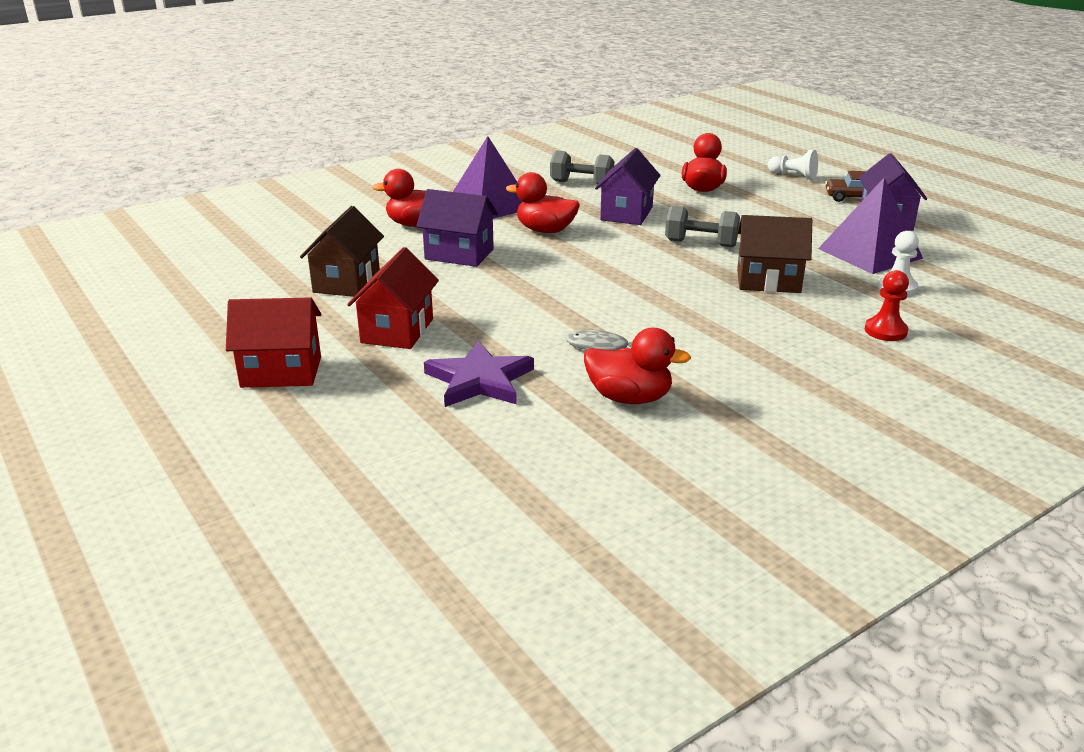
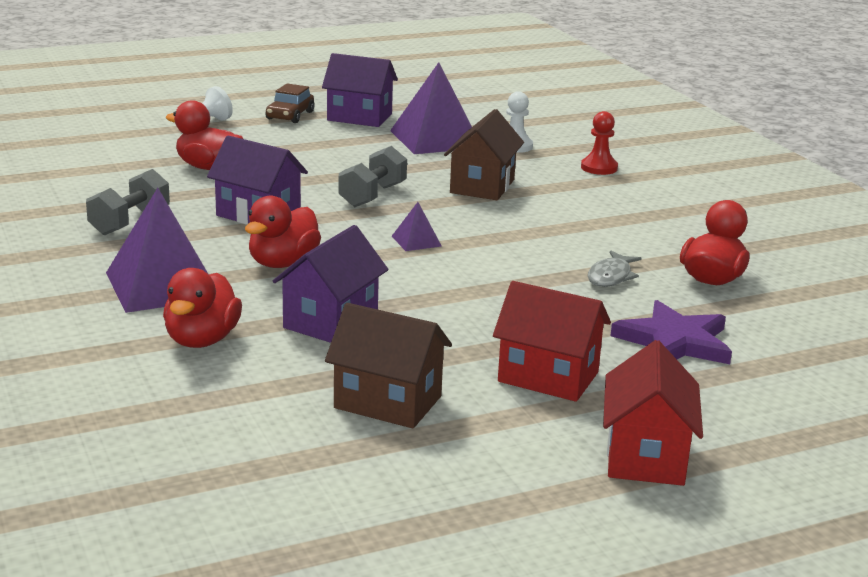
camera: 80 degrees left, 5 degrees down
(619, 267) = (416, 241): none -> purple pyramid

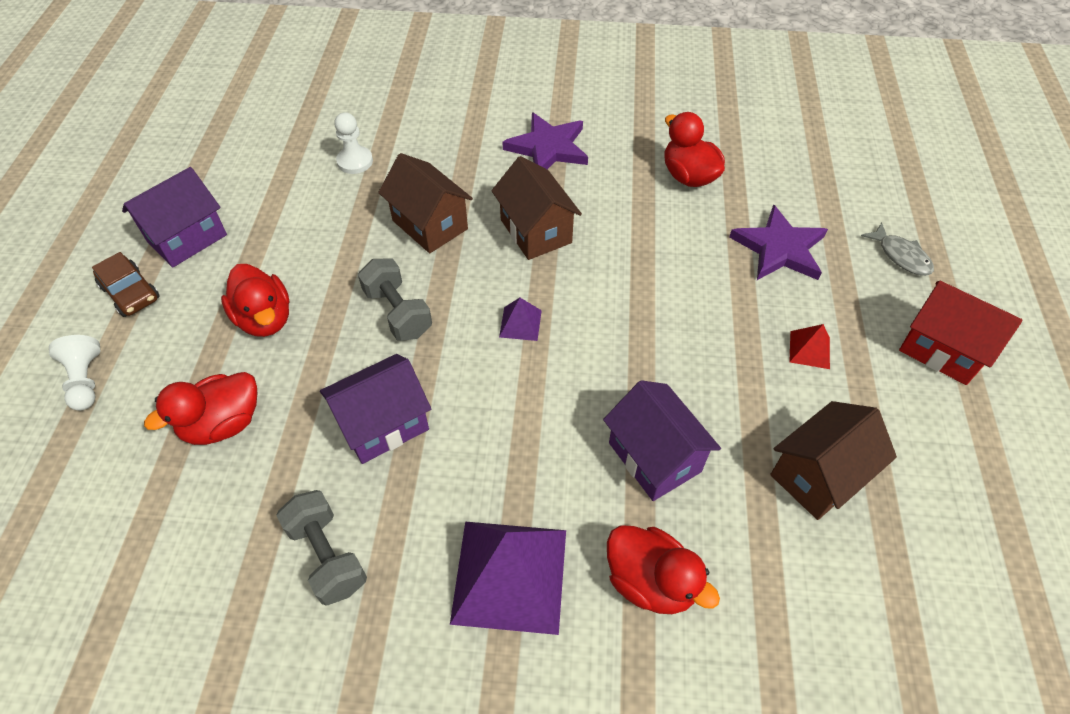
camera: 60 degrees left, 30 degrees up
(283, 263) = (512, 448): red duck -> red duck (265, 319)
(435, 139) = (293, 206): purple pyramid -> none
(533, 226) = (536, 231): none -> brown house
(548, 377) = (809, 349): red house -> red pyramid
(599, 168) = (442, 133): red pawn -> none
(611, 276) = (656, 230): grey fish -> grey fish (901, 256)
(649, 211) = (548, 148): none -> purple star

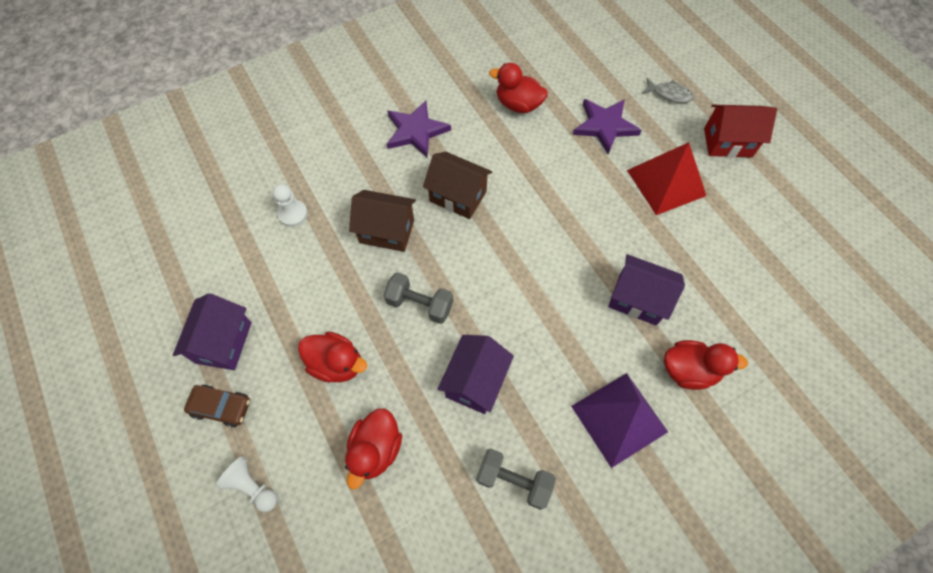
camera: 35 degrees left, 10 degrees up
(520, 323) = (500, 264): purple pyramid -> none
(809, 349) = (666, 182): red pyramid -> red pyramid, size x2.24
(818, 475) = (722, 255): brown house -> none

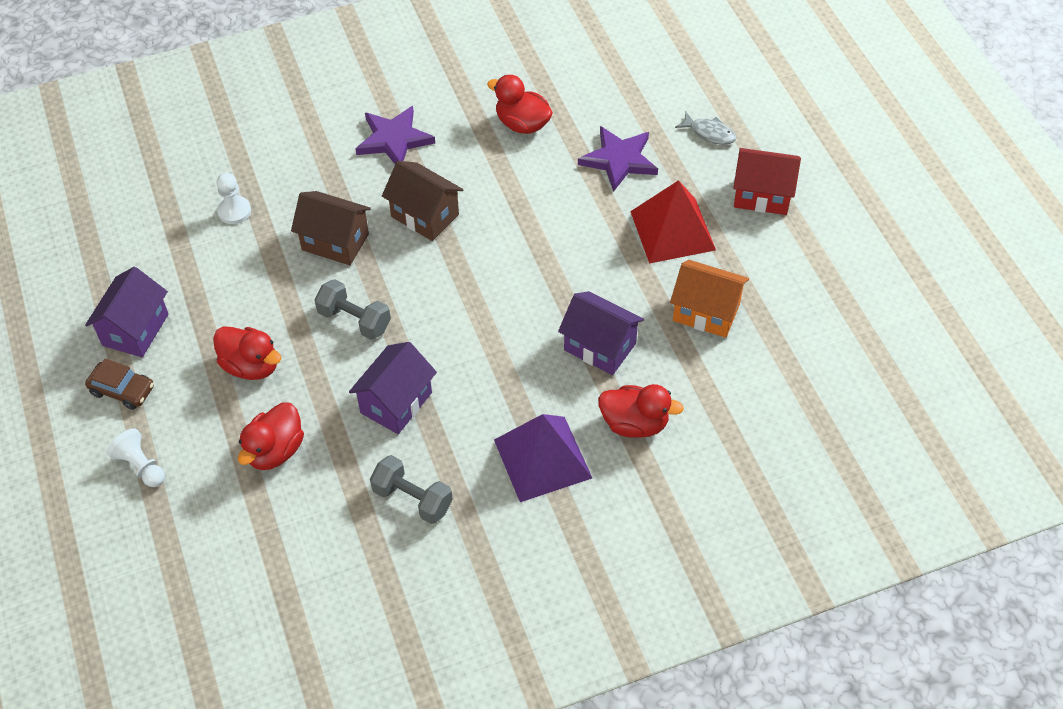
camera: 10 degrees right, 10 degrees down
(716, 254) = (706, 312): none -> orange house

